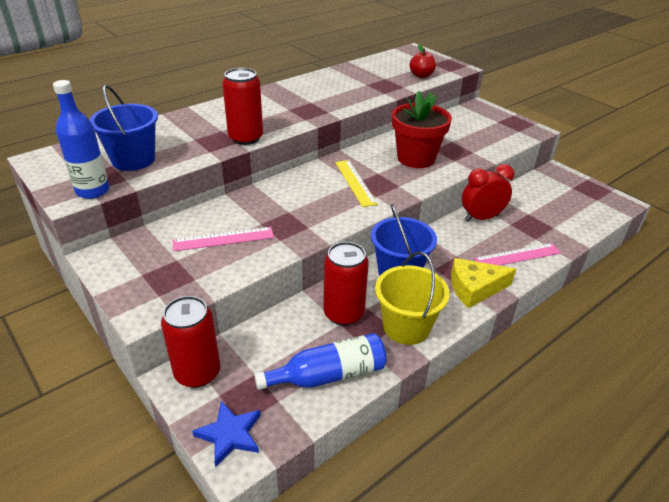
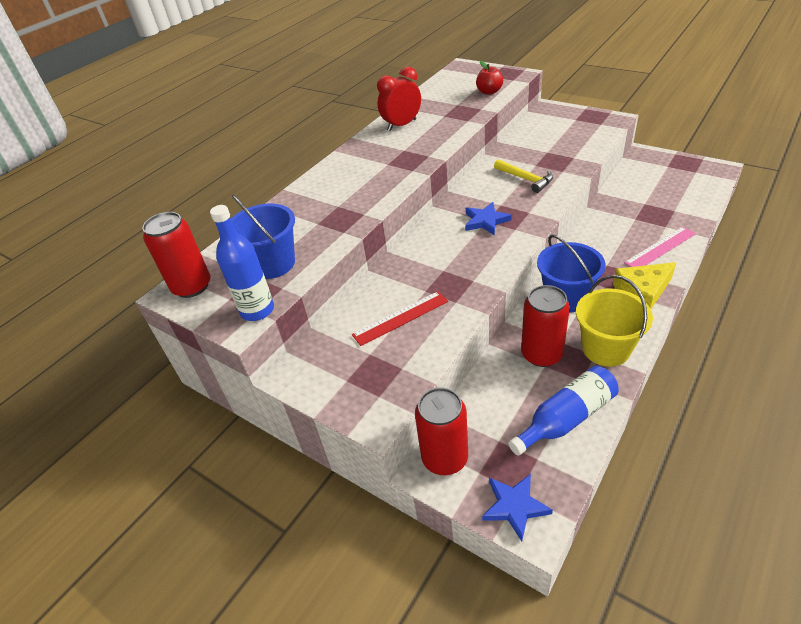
camera: 10 degrees left, 5 degrees up
(223, 239) = (401, 318): pink ruler -> red ruler
(245, 138) = (368, 207): red can -> red can (192, 286)
(355, 182) = (485, 221): yellow ruler -> blue star
(416, 158) = (525, 179): red flower pot -> yellow hammer
(481, 218) = (606, 220): red clock -> red clock (402, 125)

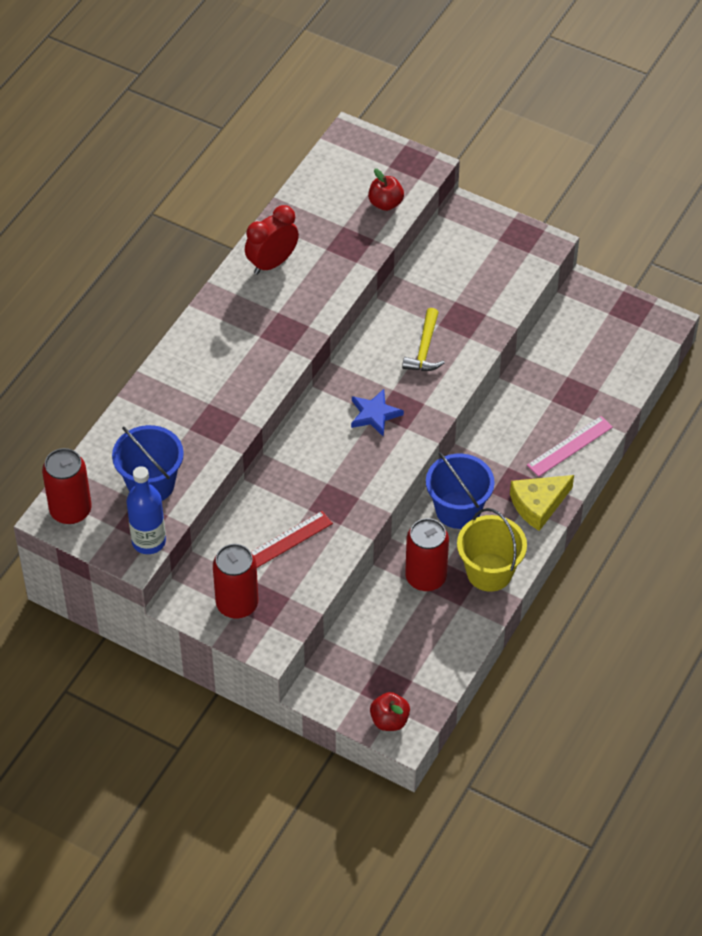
camera: 10 degrees left, 10 degrees up
(444, 458) = (329, 680): red can -> red can (237, 604)
(514, 506) = (389, 720): blue star -> red apple
(525, 179) = (425, 349): yellow hammer -> yellow hammer turned 60 degrees clockwise
(566, 418) = (442, 643): blue bottle -> none

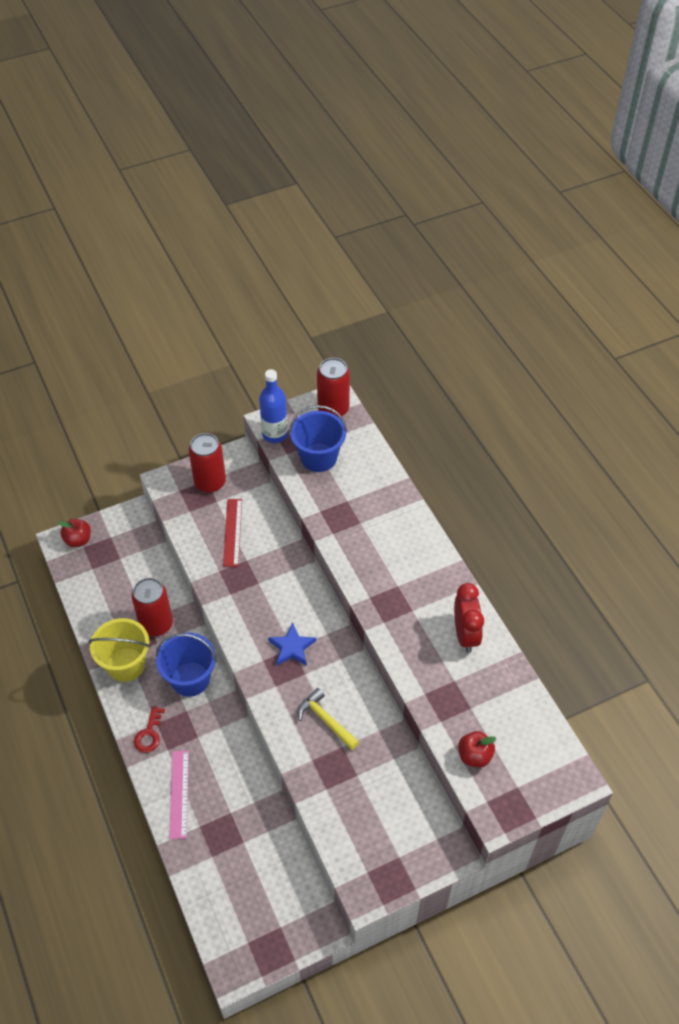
camera: 125 degrees right, 0 degrees up
(538, 505) = (149, 734): yellow cheese -> red key

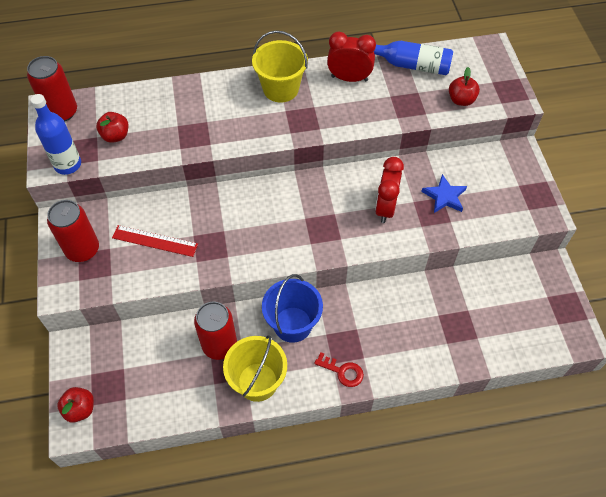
camera: 75 degrees left, 5 degrees up
(179, 794) = (411, 355): pink ruler -> none
(292, 647) = (304, 218): blue star -> blue star (444, 196)
(318, 457) = (115, 136): blue bucket -> red apple
(326, 720) = (385, 208): yellow hammer -> red clock
(426, 574) = (281, 89): none -> yellow bucket
(510, 694) = (411, 65): none -> blue bottle

